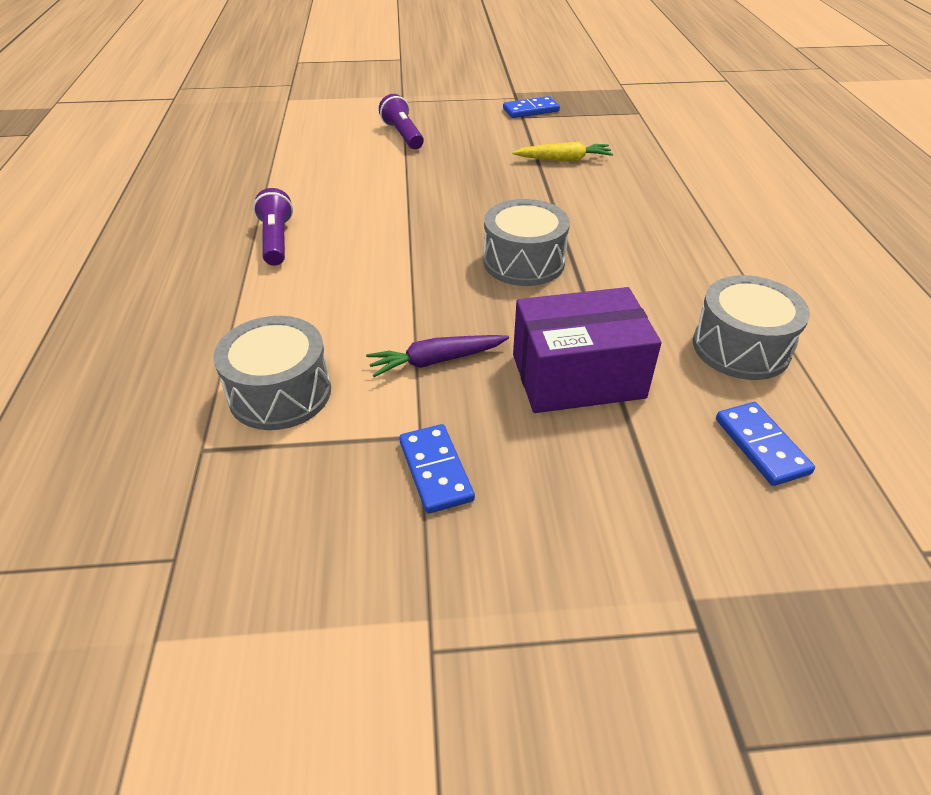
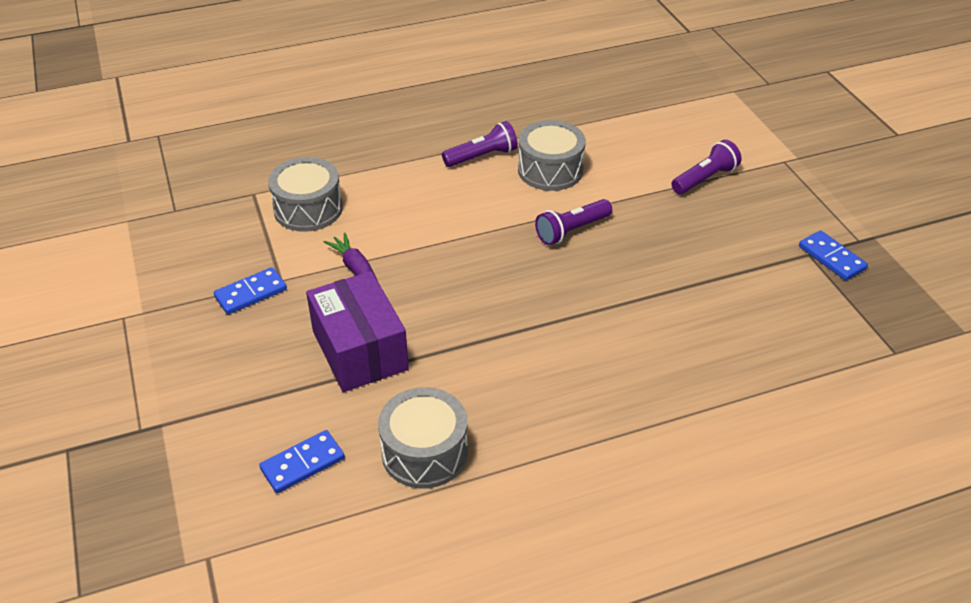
camera: 75 degrees right, 0 degrees up
(438, 209) = (571, 231): none -> purple flashlight
(523, 262) = (507, 298): grey drum -> grey drum (550, 170)
(564, 160) = (721, 300): yellow carrot -> none

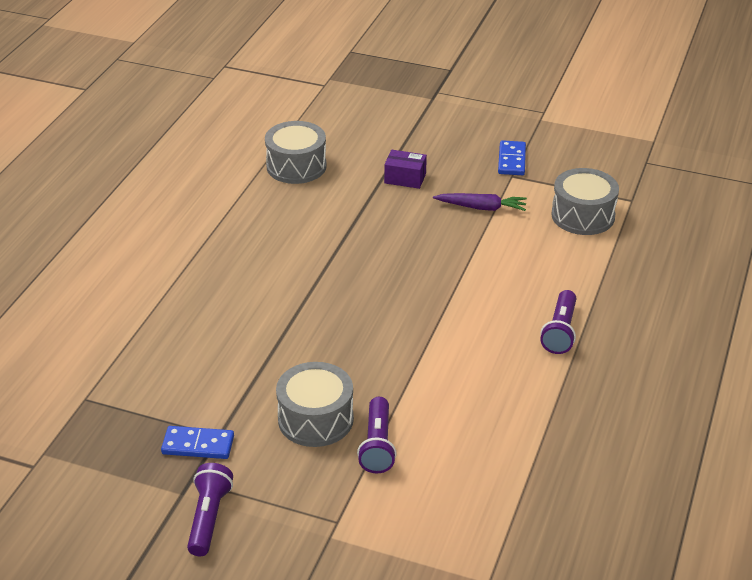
camera: 130 degrees right, 5 degrees down
(302, 463) = (344, 128): blue domino -> none
(360, 350) = (405, 178): purple box -> purple box, size x0.52
(550, 170) = (497, 359): grey drum -> grey drum (315, 419)
(571, 231) = (406, 324): purple flashlight -> purple flashlight (209, 518)

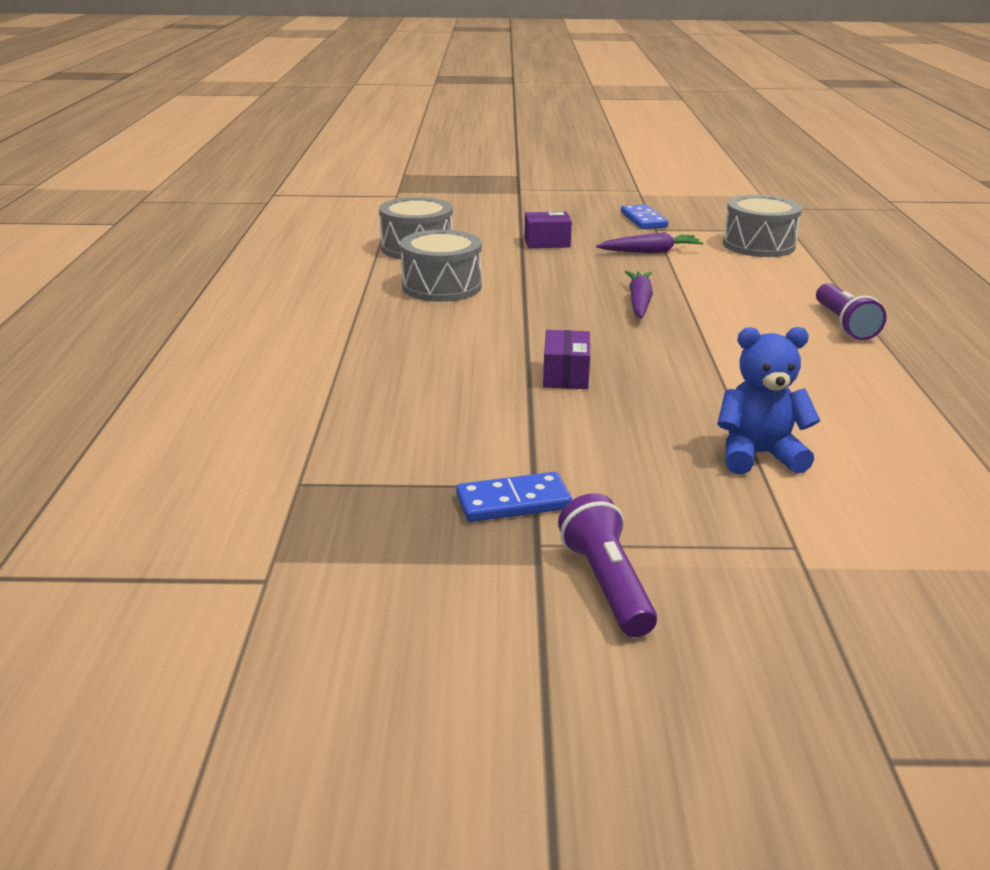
camera: 20 degrees left, 10 degrees down
(308, 340) = (565, 375): none -> purple box
(315, 419) = (650, 444): grey drum -> grey drum (441, 286)
(377, 445) = (758, 455): purple flashlight -> blue teddy bear
(422, 271) = (639, 302): none -> purple carrot

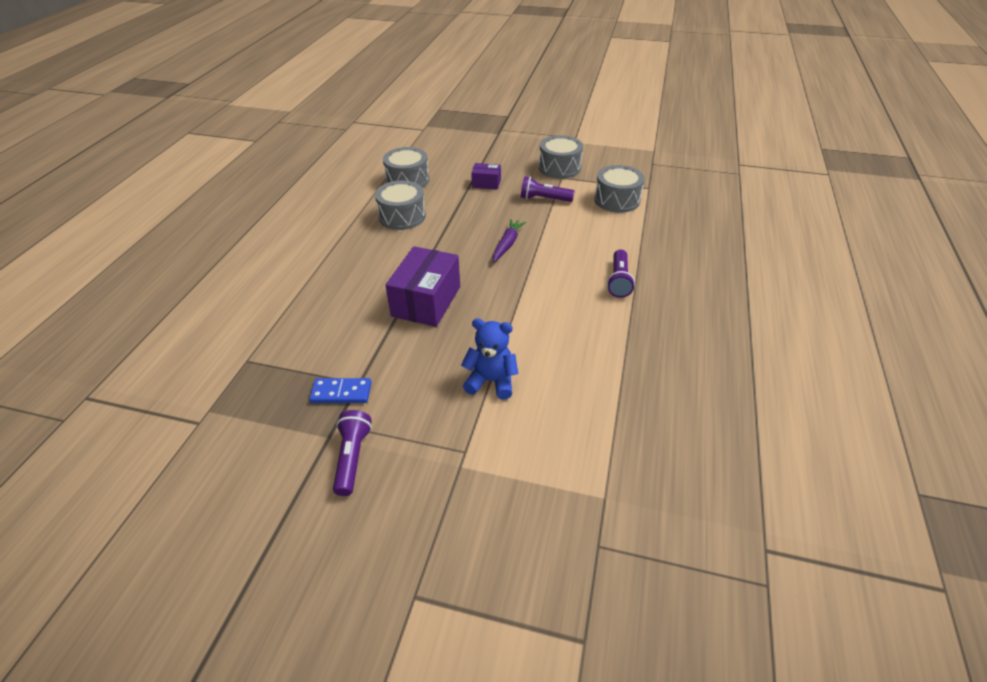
camera: 15 degrees right, 15 degrees up
(565, 375) = (426, 301): purple box -> purple box, size x1.93
(643, 220) = (559, 168): blue domino -> grey drum
(650, 252) = (544, 199): purple carrot -> purple flashlight

